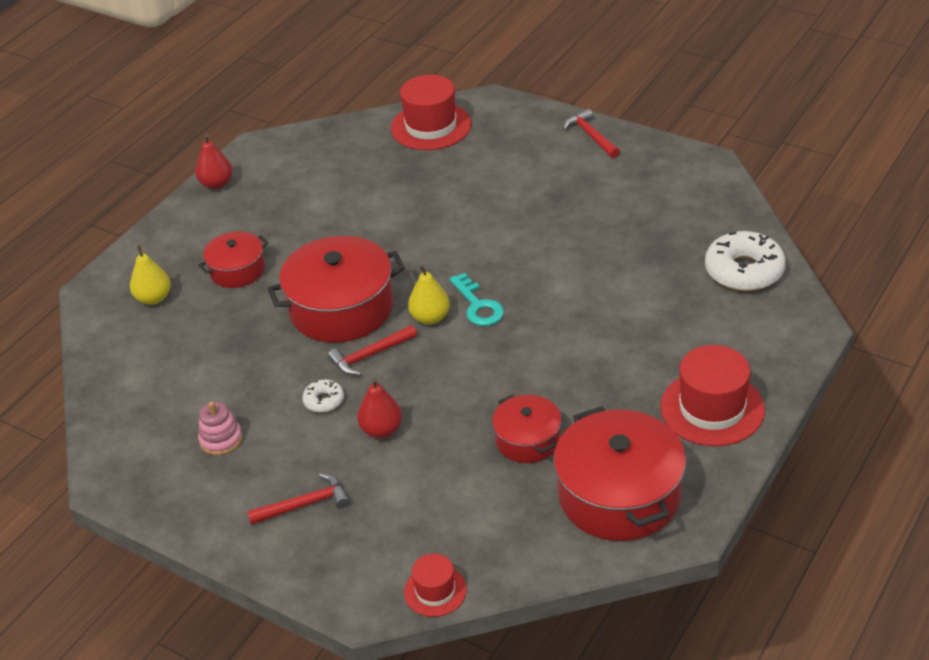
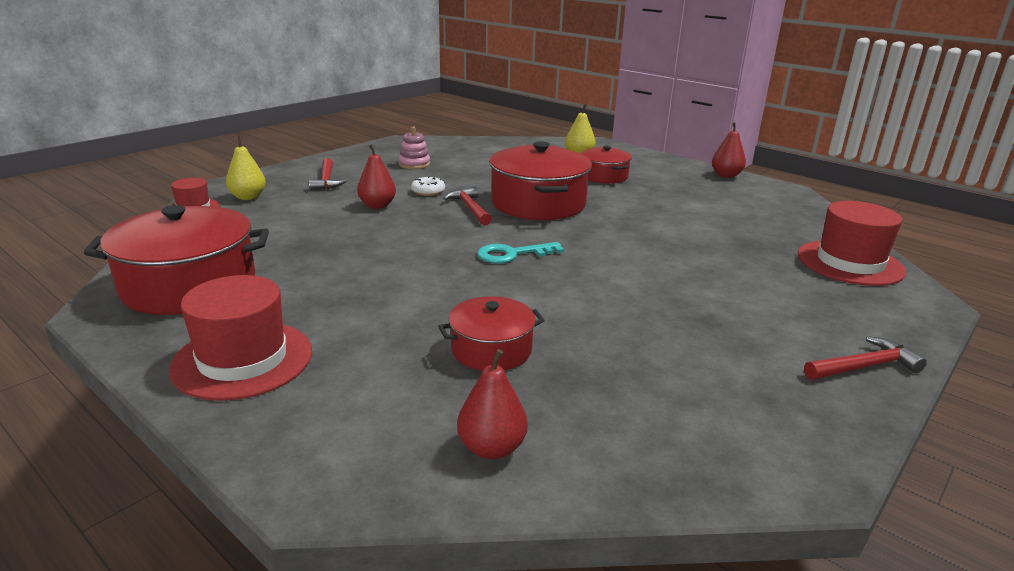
camera: 95 degrees right, 15 degrees down
(430, 318) = (506, 233): yellow pear -> yellow pear (248, 197)
(528, 440) = (307, 255): red pot -> red pot (491, 349)
(744, 271) = (491, 448): white donut -> red pear

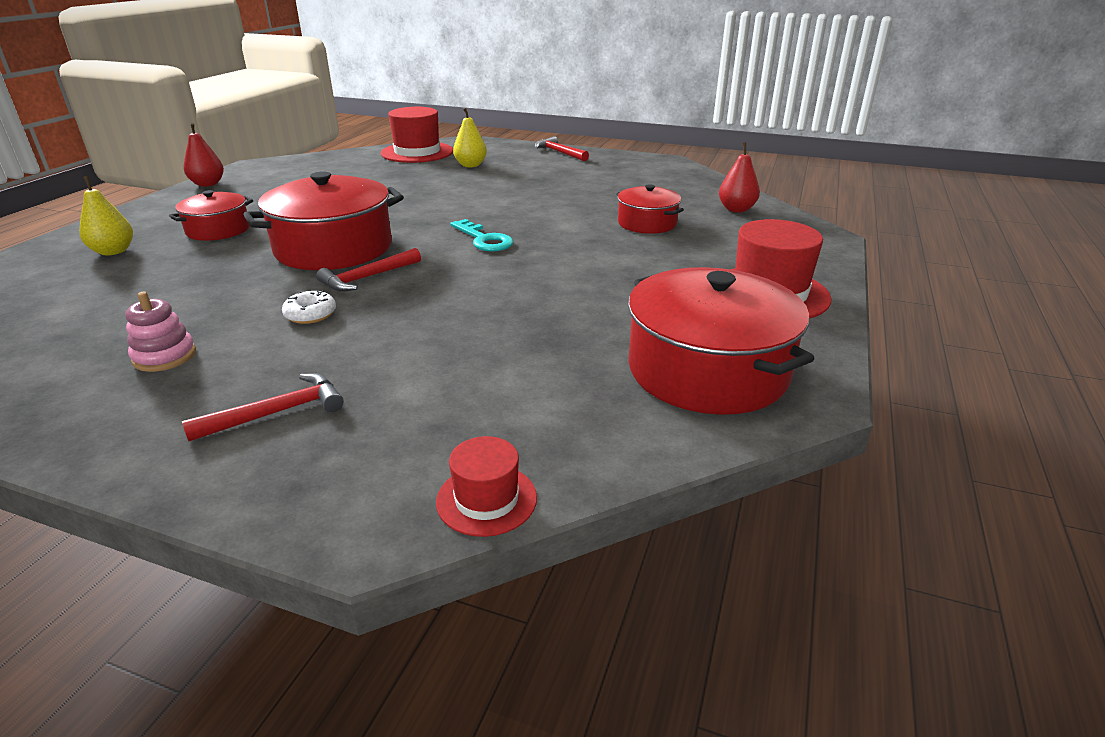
camera: 110 degrees left, 5 degrees up
(248, 197) = (400, 462): yellow pear -> yellow pear (470, 165)
(377, 205) = (386, 334): red pear -> none

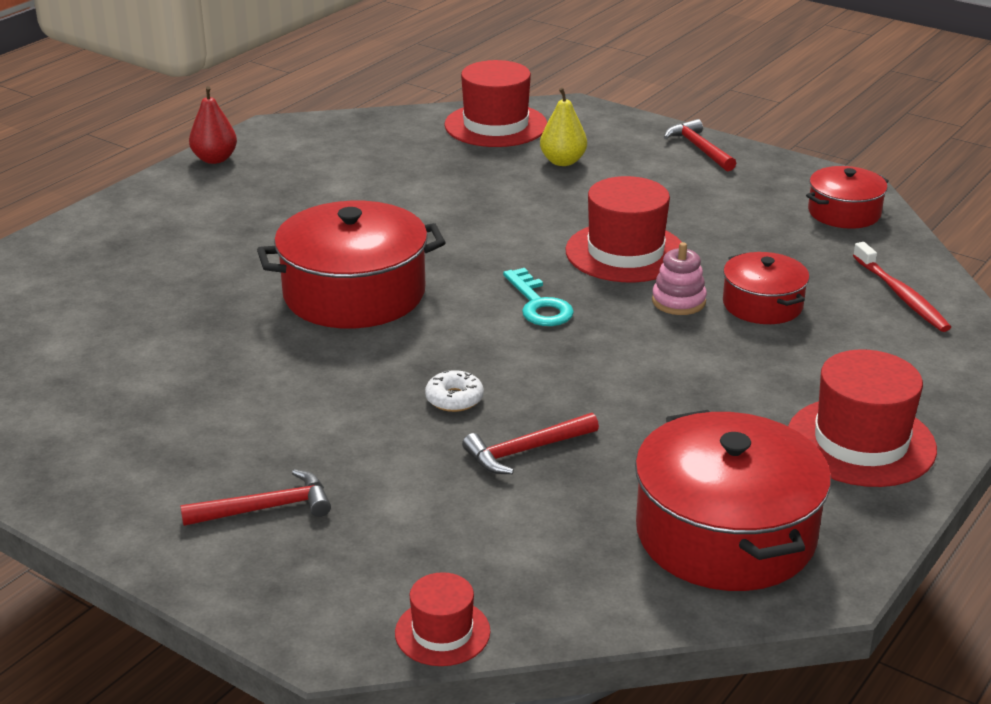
camera: 15 degrees right, 0 degrees up
(113, 251) = (107, 264): yellow pear -> none
(164, 356) = (162, 423): pink stacking toy -> pink stacking toy (678, 301)
(218, 230) = (223, 244): red pot -> red pot (844, 213)
(310, 314) = (314, 391): white donut -> white donut (454, 399)
(367, 278) = (385, 346): red hammer -> red hammer (526, 451)
(535, 205) = (625, 252): none -> red hat
(736, 209) = (901, 295): red pear -> red toothbrush

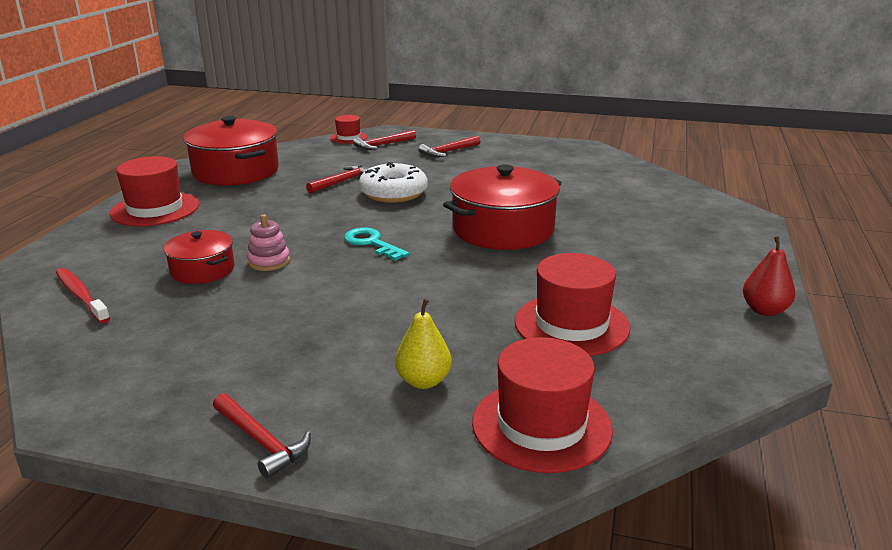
camera: 160 degrees right, 5 degrees down
(382, 572) = (383, 145): none -> red hammer
(454, 399) = (393, 193): white donut -> white donut, size x2.04
(625, 252) = (320, 290): red hat -> red hat (571, 325)
(844, 213) = (96, 373): red pot -> none

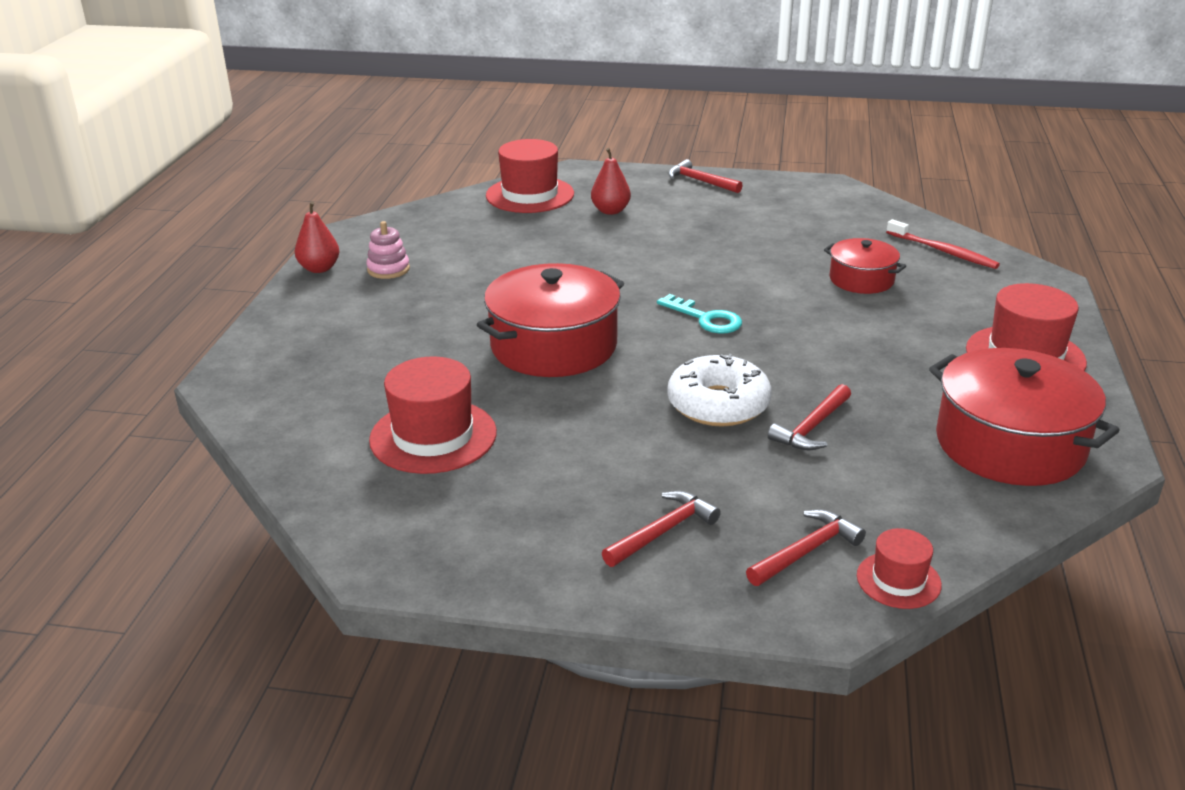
camera: 175 degrees right, 5 degrees up
(269, 261) = (802, 291): pink stacking toy -> pink stacking toy (388, 269)
(423, 381) = (610, 211): yellow pear -> red pear
(571, 325) = (496, 250): red hat -> red hat (433, 436)

